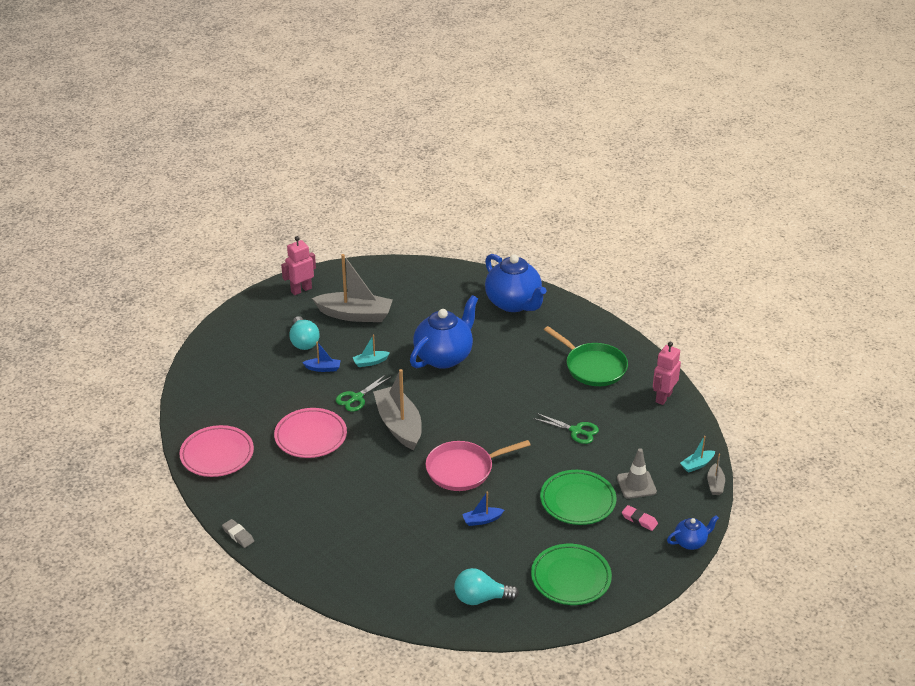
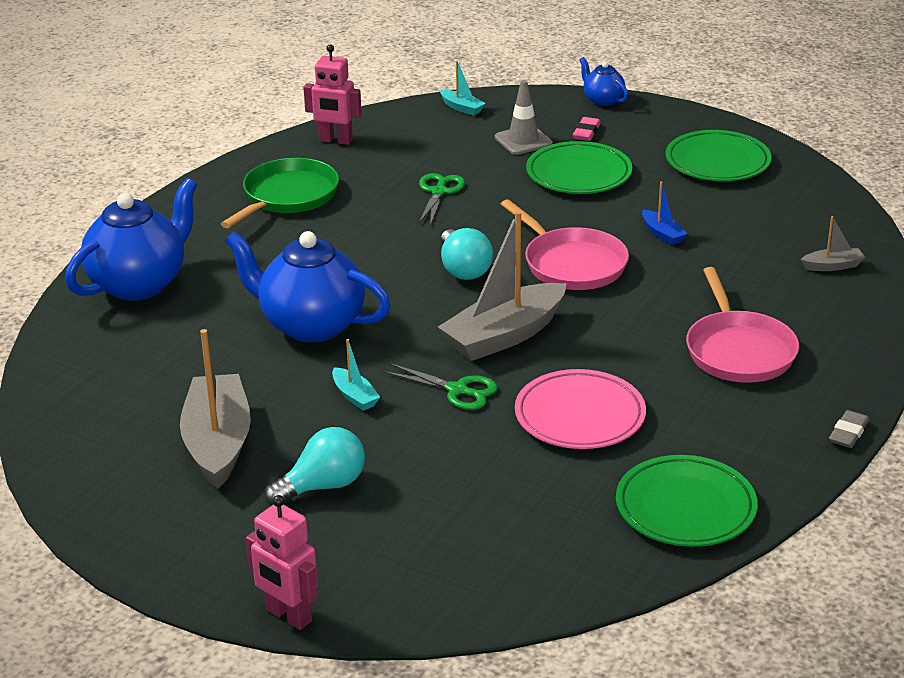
camera: 105 degrees left, 5 degrees down
(217, 454) = (685, 508): pink plate -> green plate
(301, 290) = (149, 532): pink robot -> pink robot (288, 616)
(323, 368) = (393, 444): blue boat -> none
(336, 515) = (739, 351): none -> pink pan
(481, 598) = (800, 213): turquoise light bulb -> turquoise light bulb (463, 269)
(715, 484) = (491, 95): grey boat -> grey boat (832, 266)

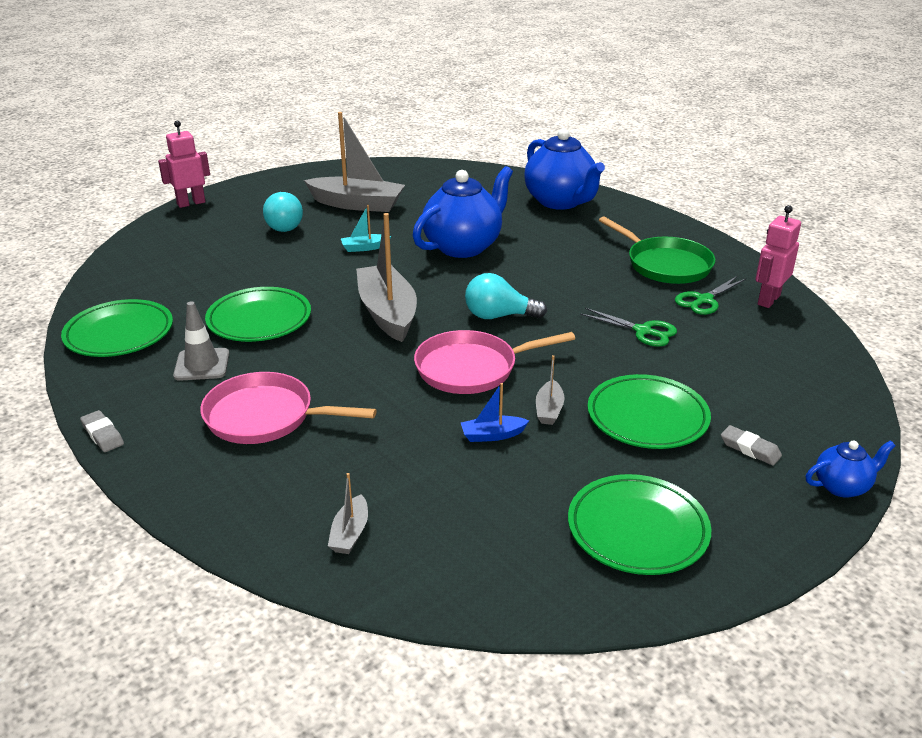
camera: 110 degrees right, 0 degrees up
(457, 390) = (336, 282): green scissors -> green scissors (704, 300)
(462, 108) = (832, 380): turquoise boat -> none
(523, 140) = (740, 401): grey traffic cone -> grey traffic cone (202, 365)
(580, 416) = (259, 320): pink plate -> green plate
(586, 132) = (750, 449): pink eraser -> grey eraser
(604, 216) = (549, 410): none -> grey boat

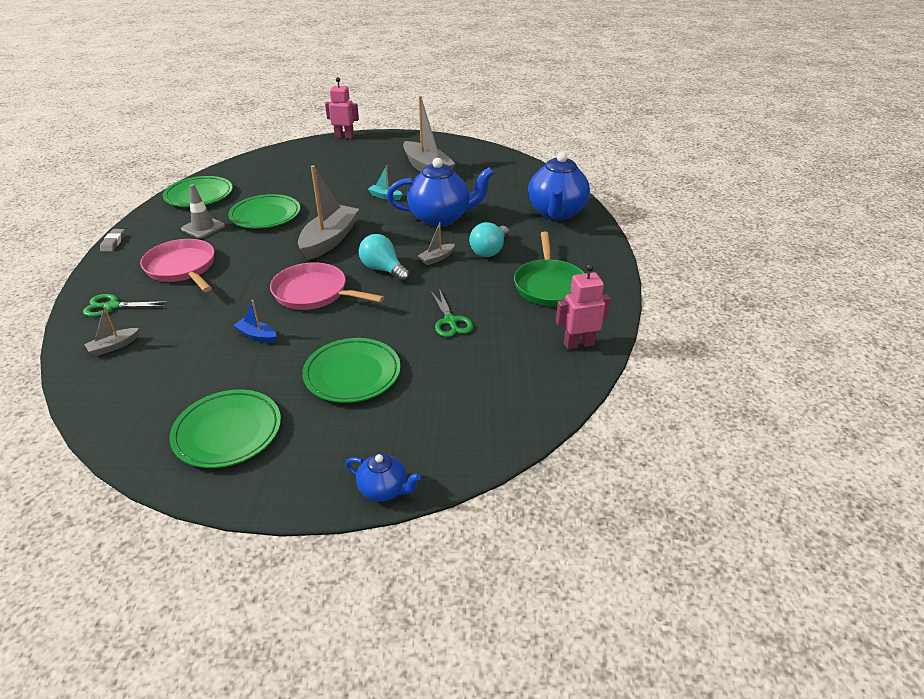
camera: 40 degrees right, 5 degrees up
(284, 225) = (367, 167): turquoise light bulb -> turquoise light bulb (489, 250)
(549, 410) = (309, 338): grey boat -> grey boat (436, 258)
(704, 300) = (530, 321): green scissors -> green scissors (112, 306)
(750, 449) = (374, 430): grey eraser -> none

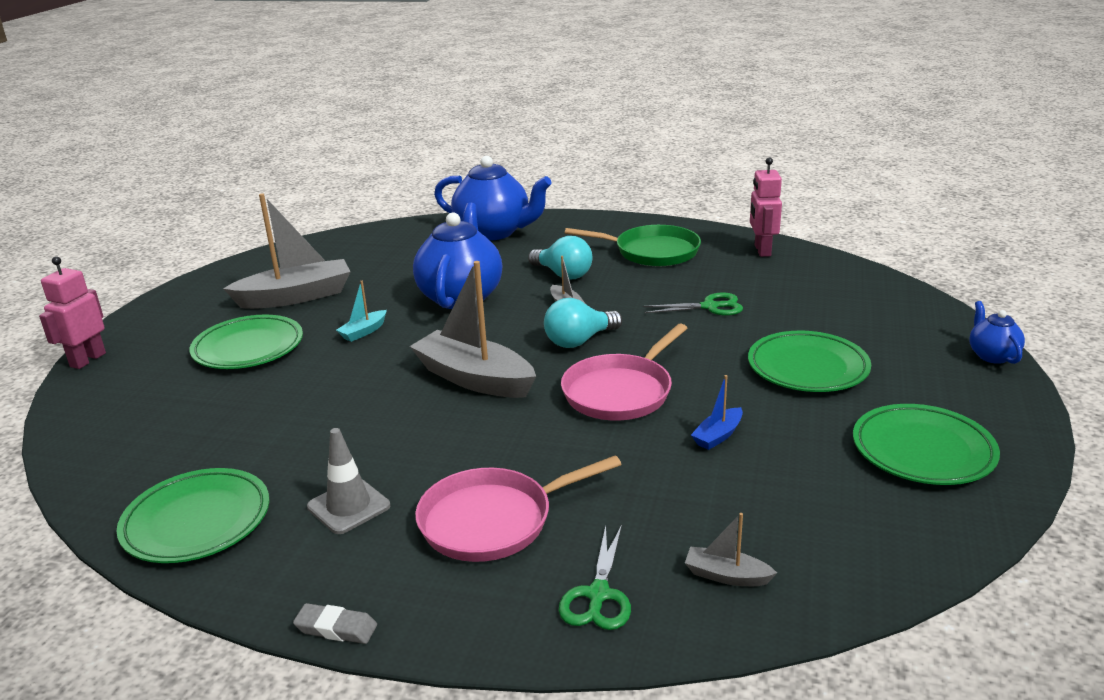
camera: 75 degrees left, 10 degrees down
(114, 346) = (726, 576): grey boat -> grey boat turned 135 degrees clockwise
(265, 215) = (349, 438): green plate -> green plate (248, 348)
(384, 490) = (992, 355): blue teapot -> blue teapot turned 45 degrees counterclockwise

